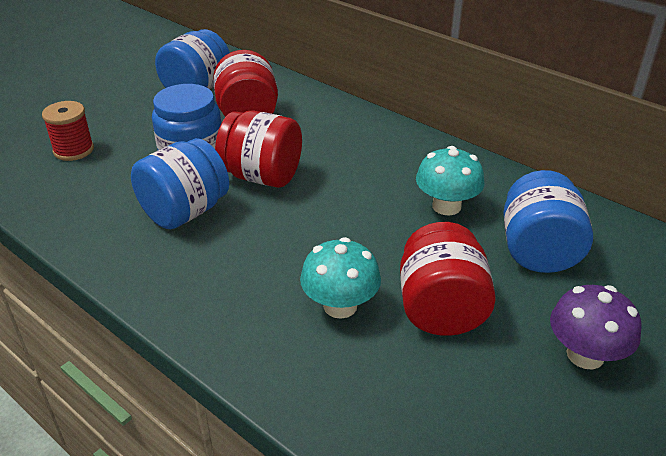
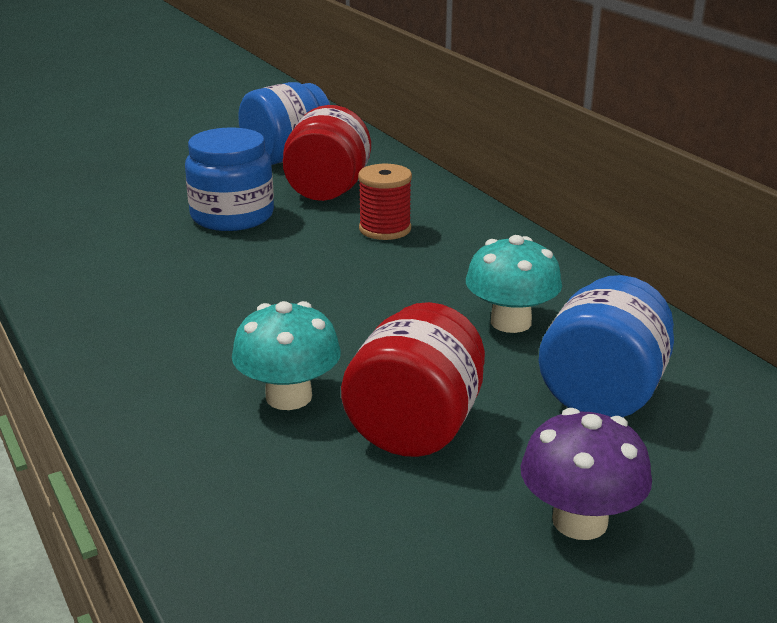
camera: 20 degrees right, 10 degrees down
(73, 150) = (104, 193): red spool -> red spool (385, 229)
(185, 212) = (180, 270): blue jar -> none
(262, 176) = (296, 252): red jar -> none

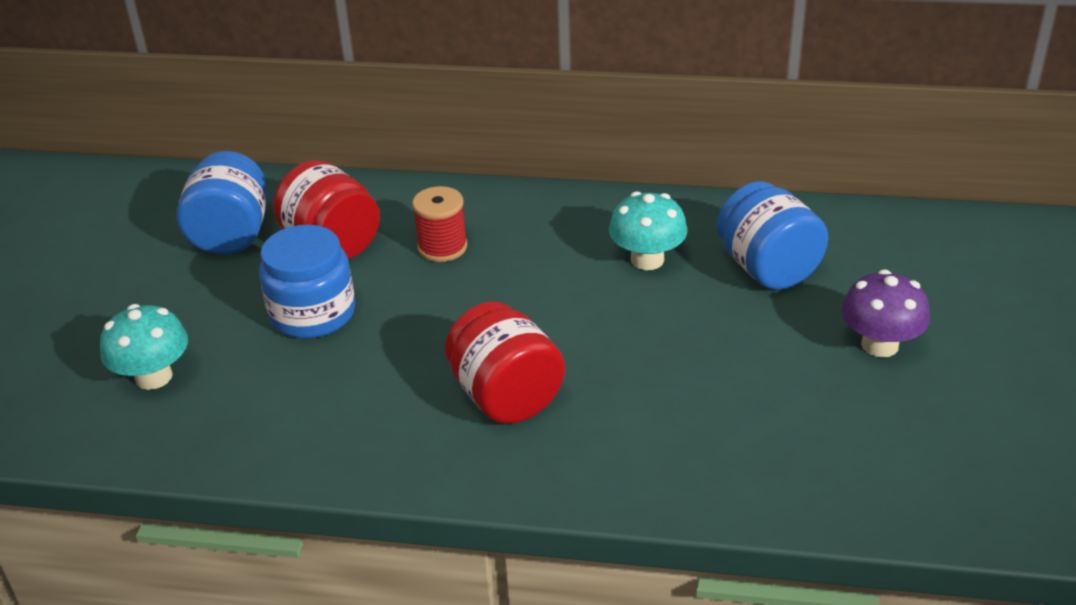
camera: 50 degrees left, 10 degrees up
(289, 397) = (638, 401): turquoise mushroom -> turquoise mushroom (154, 377)
(416, 427) = (730, 361): red jar -> red jar (506, 396)

